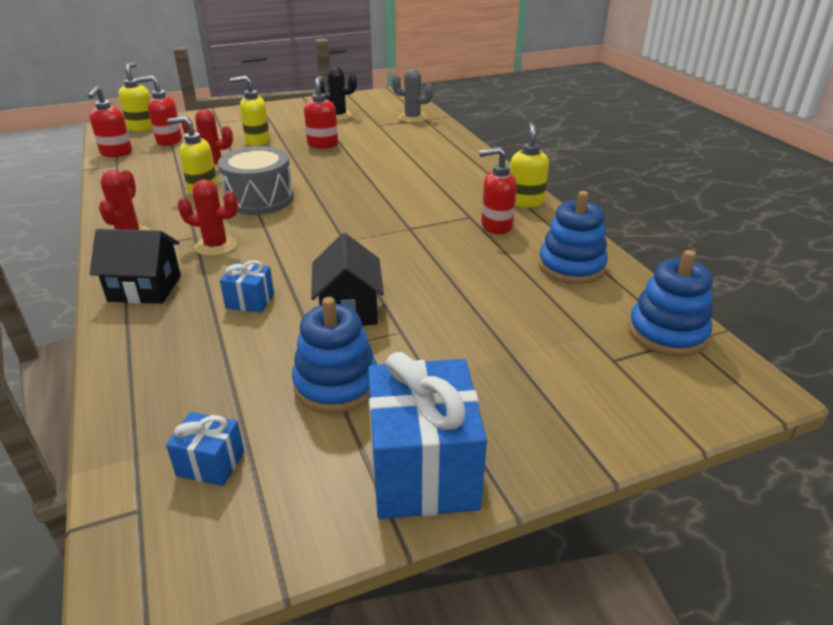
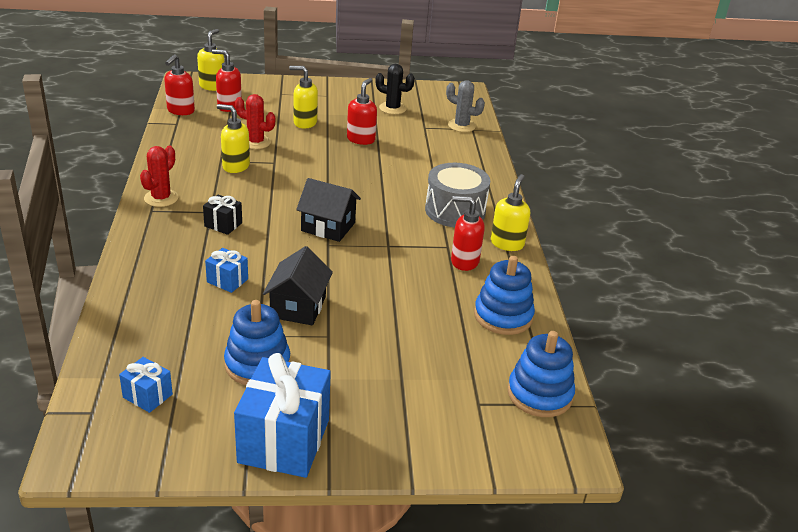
camera: 15 degrees right, 0 degrees up
(145, 288) = (155, 250): black house -> black house (328, 227)
(216, 246) = (223, 224): red cactus -> black gift
(259, 199) = (278, 186): grey drum -> grey drum (455, 211)

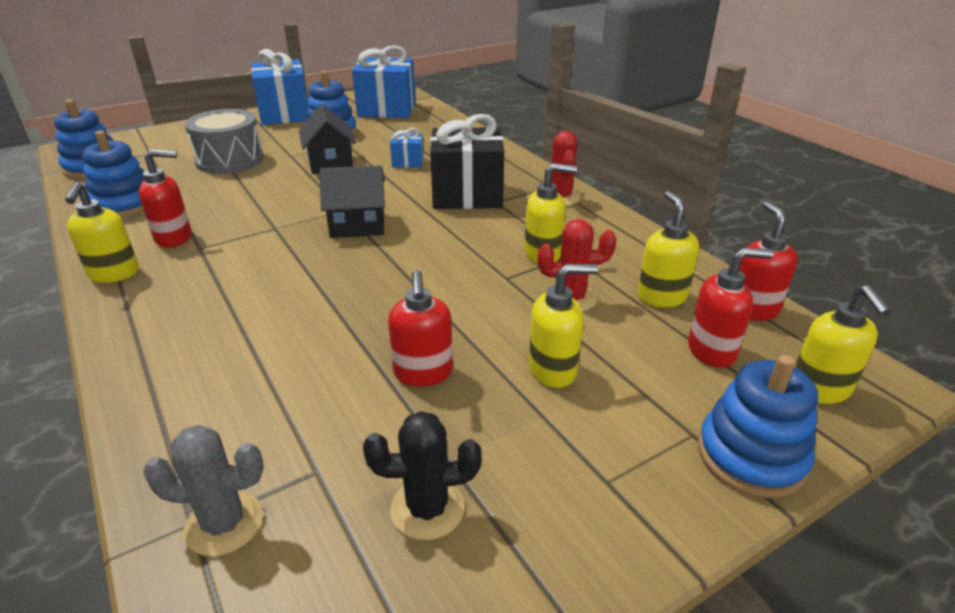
camera: 155 degrees right, 0 degrees up
(147, 396) = (387, 109): blue gift -> blue gift, size x2.10
(211, 128) = (661, 297): none -> yellow soap dispenser
(223, 224) = (467, 195): black gift -> black gift, size x2.10
(271, 84) = (751, 456): none -> blue stacking toy
(455, 211) = (198, 295): grey drum -> grey drum (230, 160)

